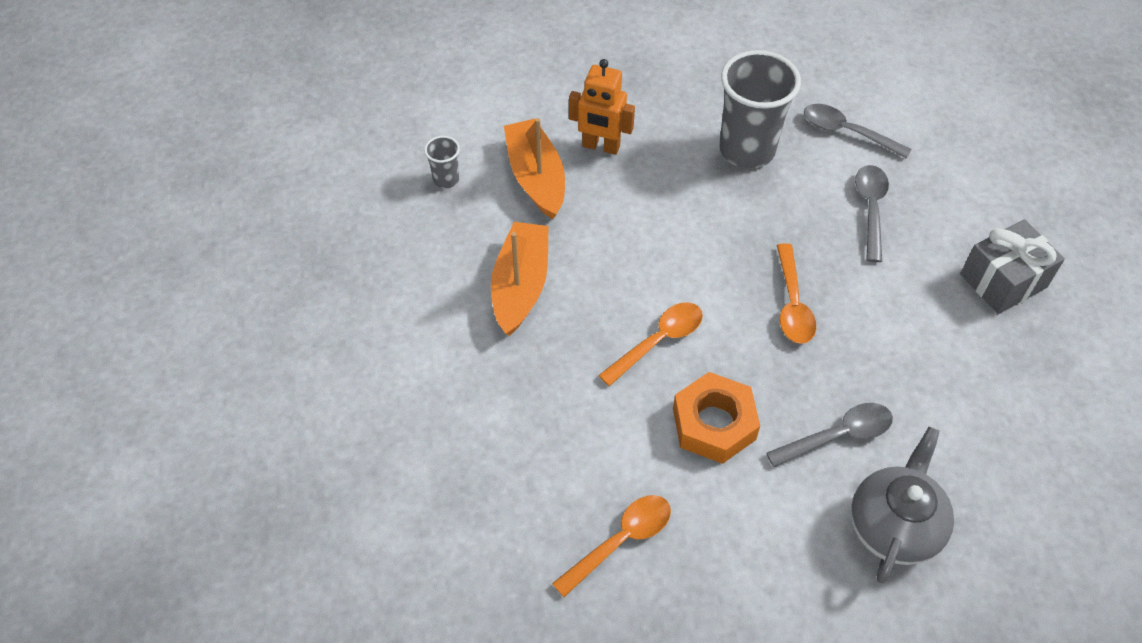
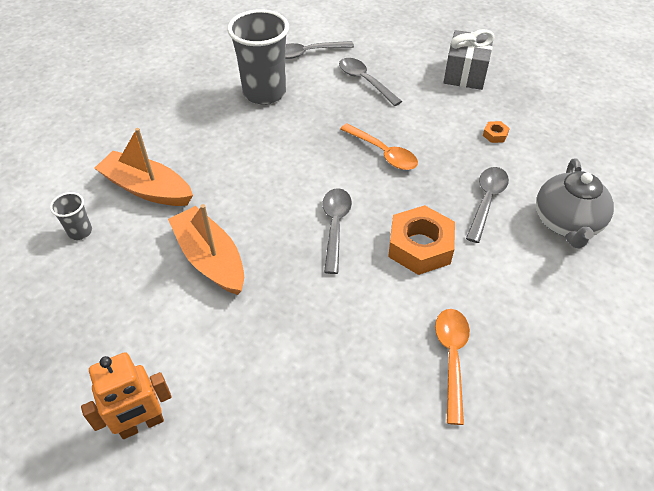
camera: 45 degrees left, 5 degrees down
(600, 146) = (172, 145): orange robot -> orange robot (141, 424)
(658, 341) = (335, 226): orange spoon -> grey spoon
(894, 526) = (566, 223): grey teapot -> grey teapot turned 150 degrees counterclockwise
(942, 376) = (495, 135): none -> orange nut

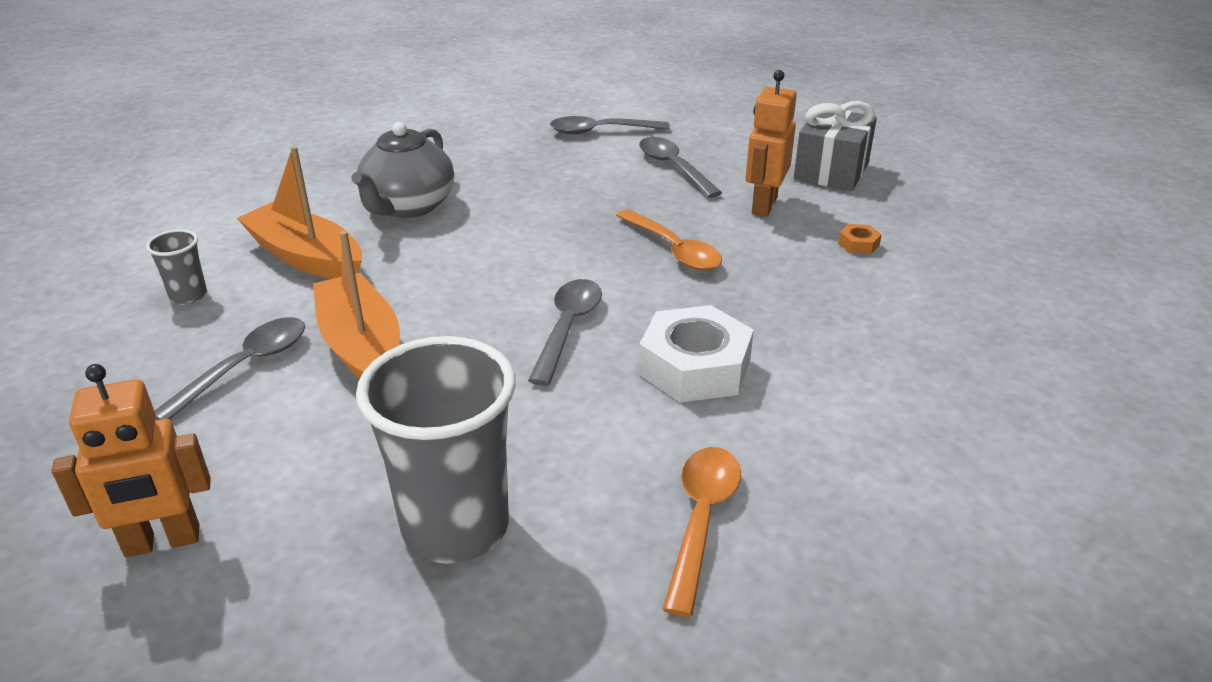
camera: 10 degrees right, 15 degrees down
(264, 93) = (520, 168): grey cup -> grey cup (455, 527)
(420, 246) = (694, 367): orange nut -> white nut
(430, 108) = (763, 205): none -> orange robot
(486, 201) = (822, 322): grey spoon -> grey spoon (245, 367)
(566, 223) = (950, 364): grey teapot -> grey teapot (408, 207)

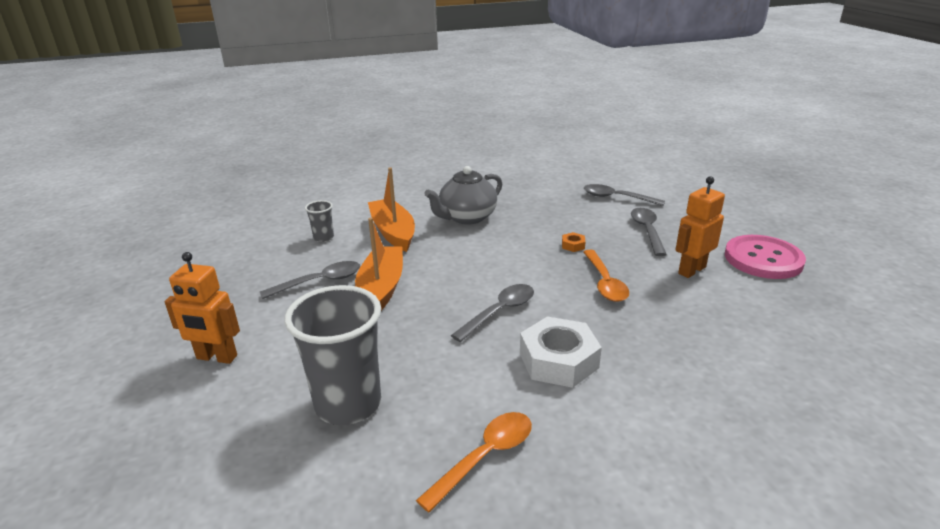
camera: 30 degrees right, 5 degrees down
(831, 171) = (763, 259): grey gift -> pink button
(858, 244) = (743, 314): orange nut -> orange nut (573, 245)

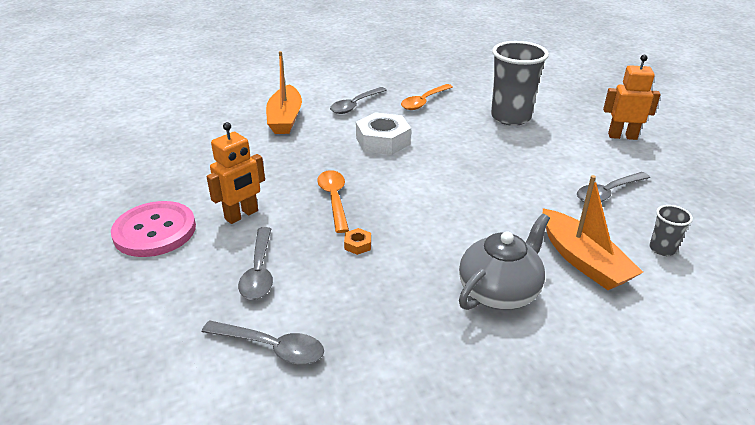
camera: 175 degrees right, 5 degrees up
(381, 288) = (543, 188): orange boat -> orange boat (285, 118)
(499, 312) = (430, 170): grey spoon -> grey spoon (355, 105)

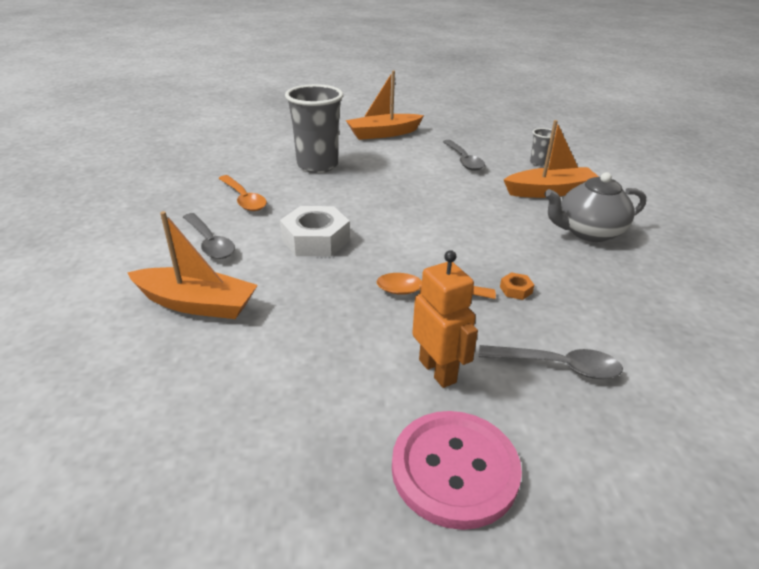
camera: 75 degrees left, 0 degrees up
(271, 347) = (680, 369): grey spoon -> none
(499, 292) = (588, 232): grey teapot -> grey teapot turned 75 degrees counterclockwise
(622, 136) = (383, 134): orange robot -> orange boat

